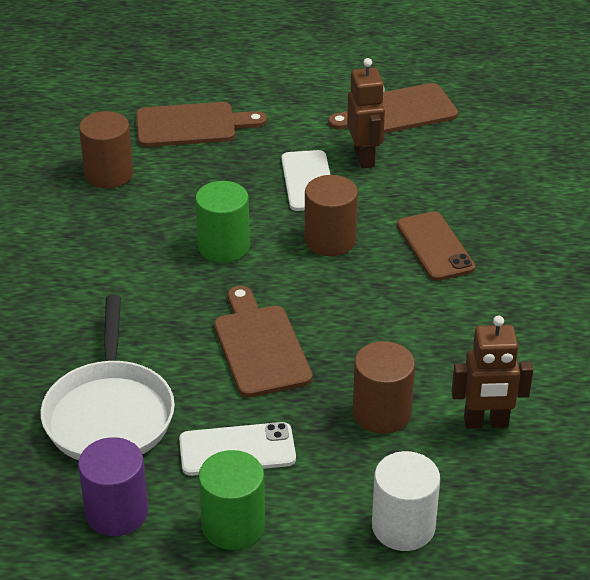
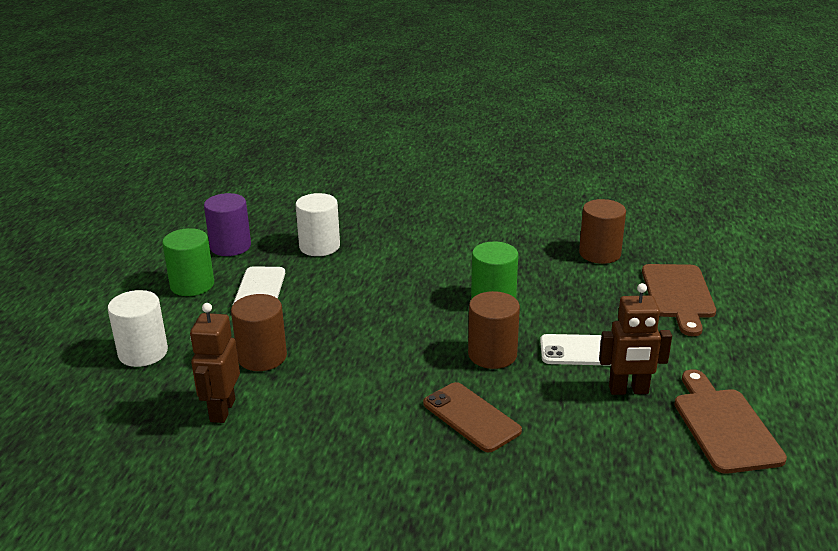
camera: 100 degrees right, 10 degrees down
(109, 413) = (319, 246): white pan -> white cylinder
(260, 346) = (363, 308): brown cutting board -> none
(435, 246) = (471, 417): brown phone -> brown phone turned 60 degrees clockwise

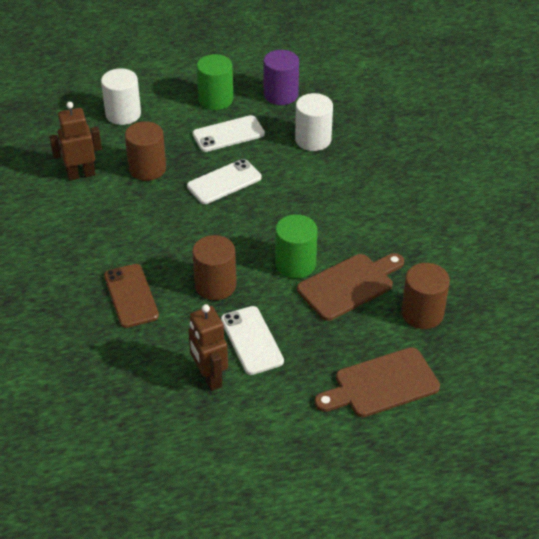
camera: 65 degrees right, 15 degrees up
(334, 312) = (224, 182): none -> white phone
(471, 417) = (131, 296): brown phone -> brown phone turned 45 degrees counterclockwise
(724, 426) = (190, 447): brown cutting board -> brown cutting board (349, 285)

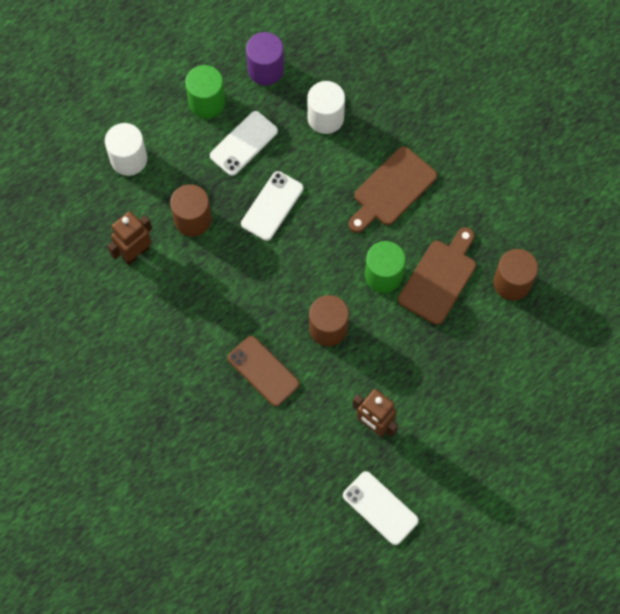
camera: 25 degrees left, 25 degrees up
(251, 340) = (388, 372): white phone -> white phone (380, 508)
(381, 384) = (511, 369): brown cutting board -> brown cutting board (391, 189)

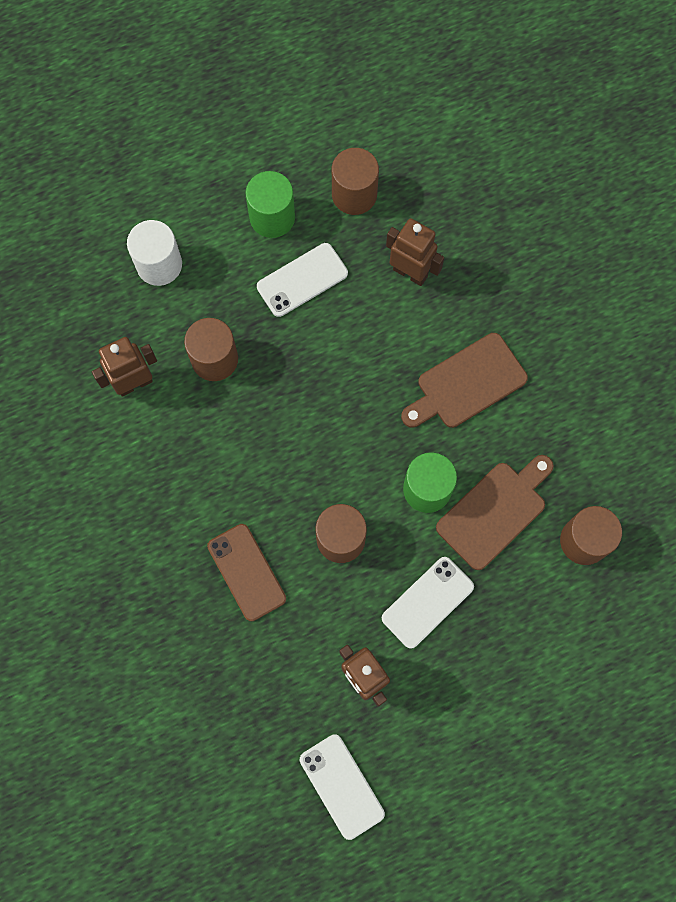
camera: 15 degrees right, 5 degrees up
(265, 69) = (354, 194): purple cylinder -> brown cylinder
(272, 206) = (315, 367): white phone -> white phone (427, 602)
(325, 117) = (410, 272): white cylinder -> brown robot

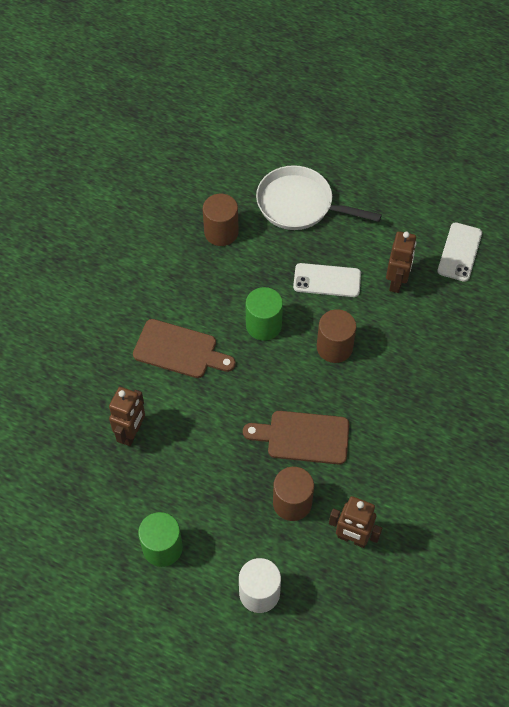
camera: 130 degrees left, 15 degrees down
(246, 572) = (400, 380): brown phone -> none
(302, 280) = (192, 493): white phone -> none
(354, 194) = (102, 509): brown cylinder -> none
(410, 272) = (131, 433): brown robot -> brown robot turned 150 degrees counterclockwise
(495, 511) = (244, 283): brown cutting board -> brown cutting board (303, 437)
(553, 660) = (300, 205): none -> white pan

